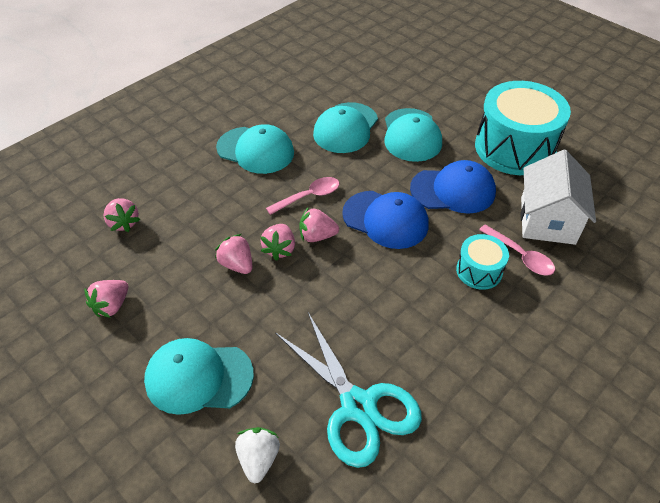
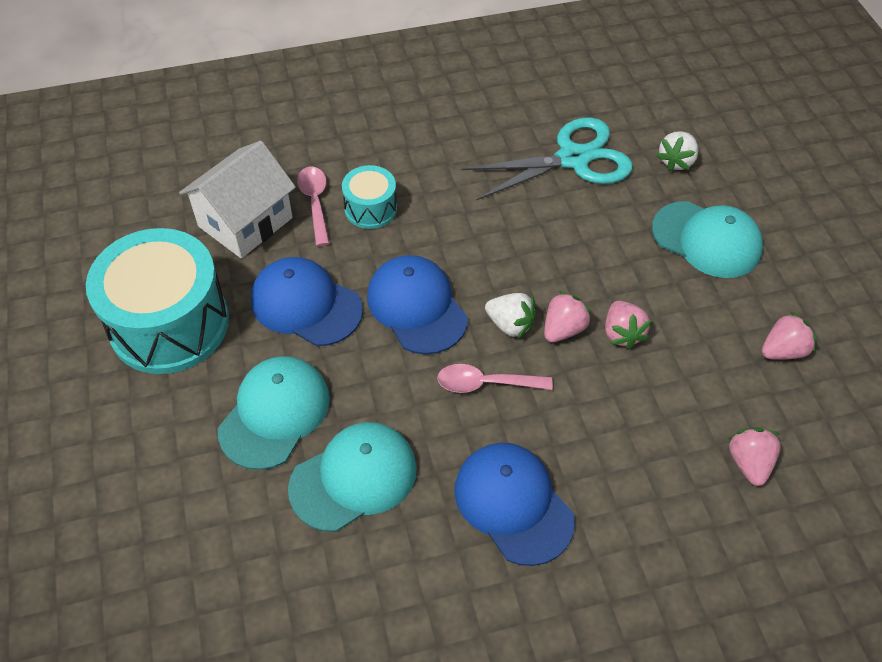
camera: 150 degrees left, 5 degrees up
(255, 150) = (513, 504): turquoise cap -> blue cap
(317, 236) = (510, 324): pink strawberry -> white strawberry
(358, 406) = (573, 159): turquoise scissors -> turquoise scissors turned 75 degrees clockwise

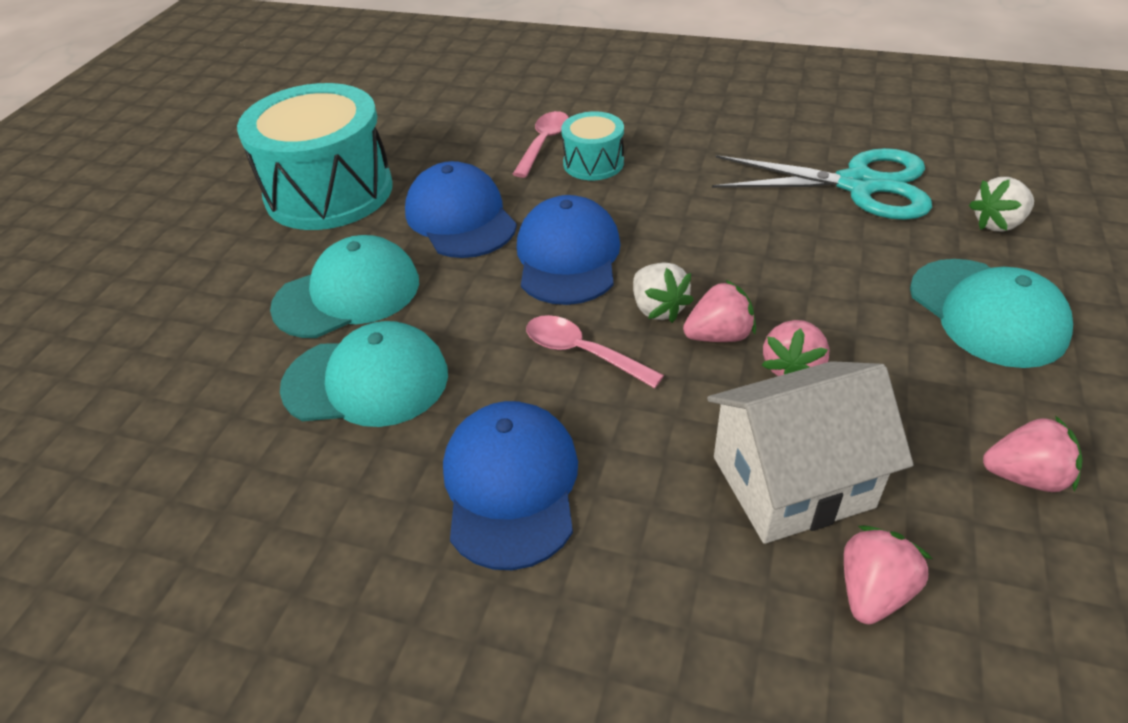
camera: 35 degrees right, 10 degrees down
(245, 222) = (466, 139): white house -> white house (792, 481)

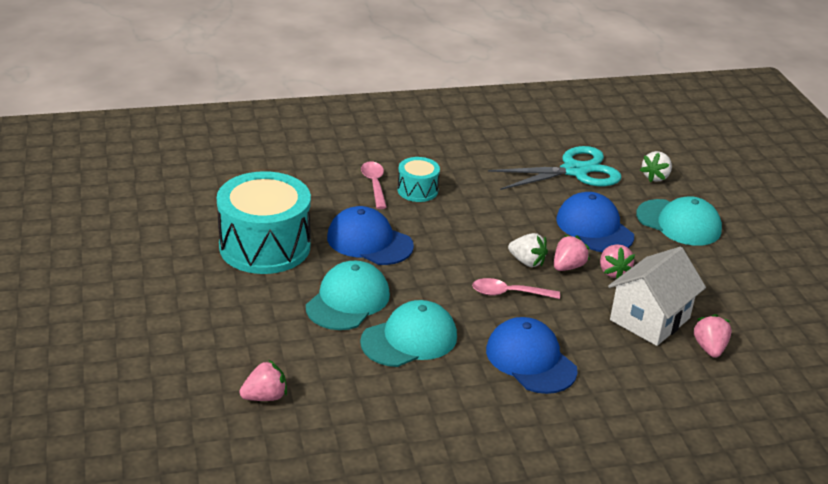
camera: 35 degrees left, 10 degrees down
(568, 257) = (455, 248): blue cap -> blue cap (594, 228)
(1025, 476) = (736, 288): pink strawberry -> pink strawberry (265, 397)

